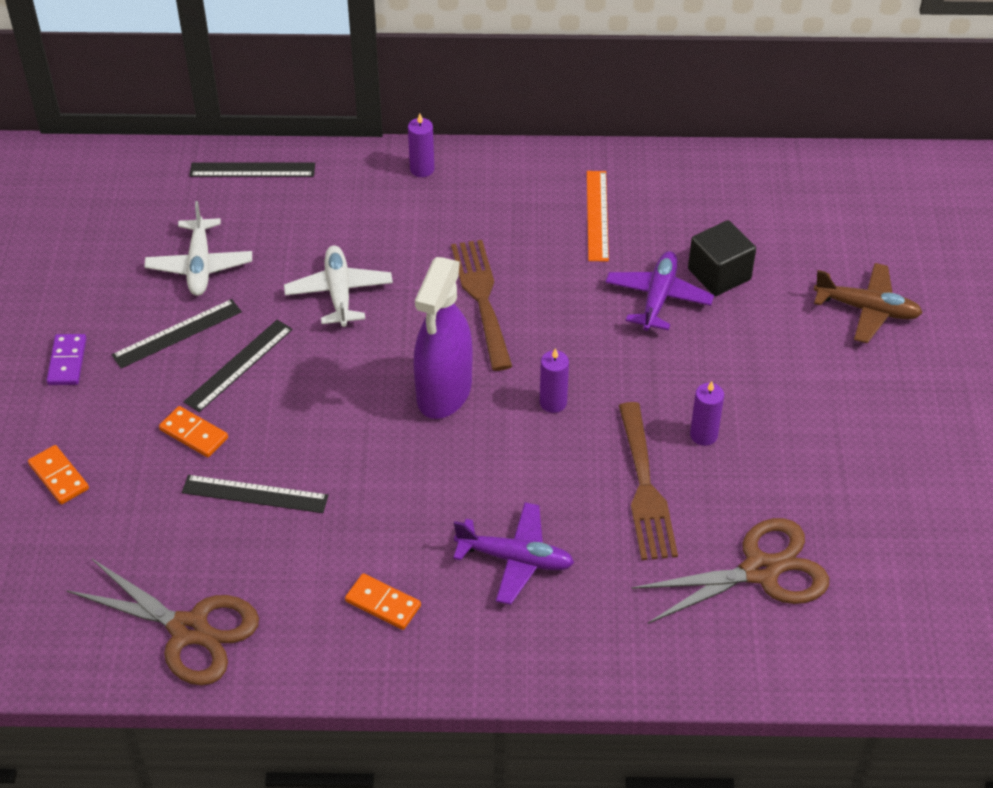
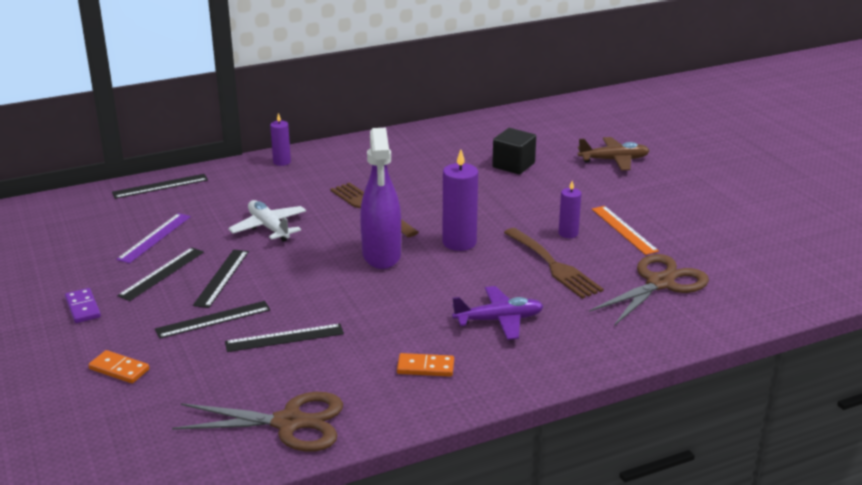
camera: 25 degrees left, 20 degrees down
(194, 434) = (213, 319): orange domino -> black ruler
(200, 265) = (154, 237): white plane -> purple ruler
(553, 402) = (459, 242): purple candle -> purple candle, size x1.70
(597, 215) = (415, 157): orange ruler -> orange ruler (624, 229)
(658, 298) = (485, 183): purple plane -> none

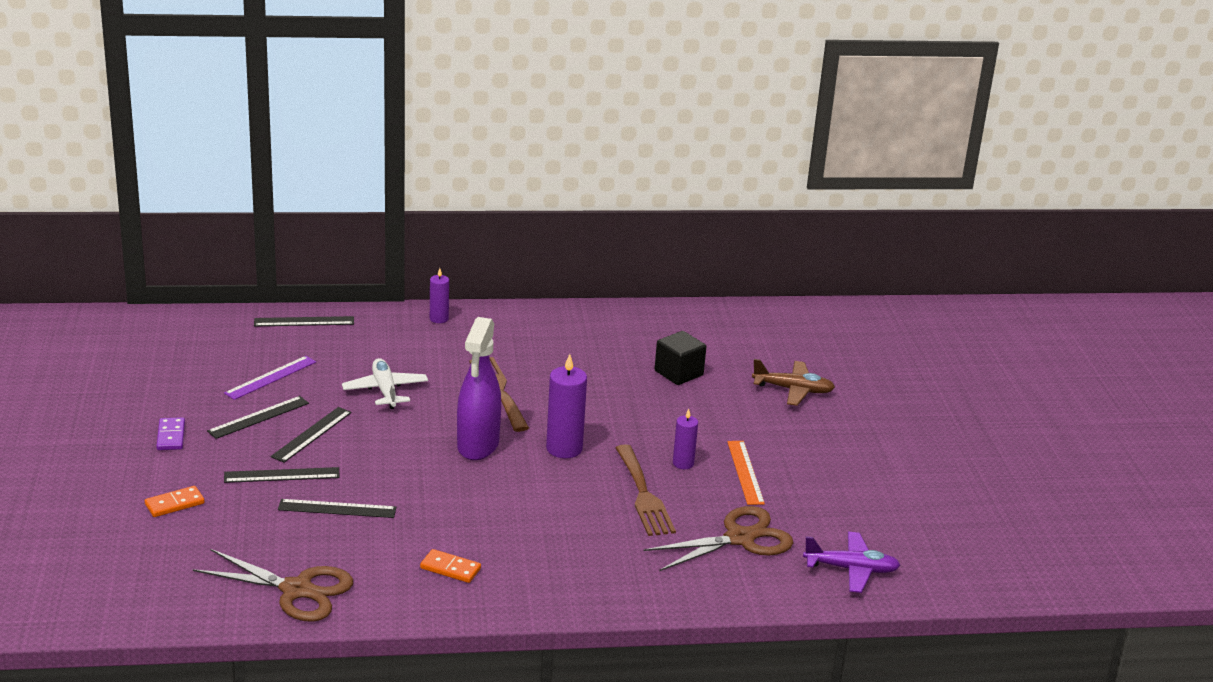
camera: 15 degrees right, 0 degrees up
(119, 369) = (174, 504): orange domino -> orange domino turned 75 degrees counterclockwise
(499, 320) = (550, 539): purple plane -> purple plane (851, 569)

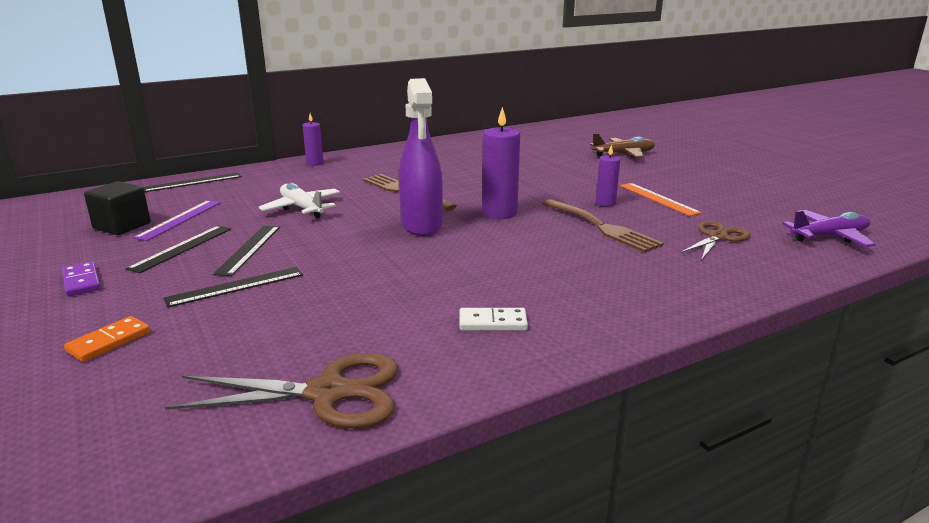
camera: 20 degrees left, 5 degrees down
(337, 508) = (320, 300): black ruler -> none
(450, 568) = (492, 322): orange domino -> white domino
(678, 373) = (533, 160): black cube -> black cube (122, 226)
(740, 538) = (717, 237): brown scissors -> brown scissors, size x0.66

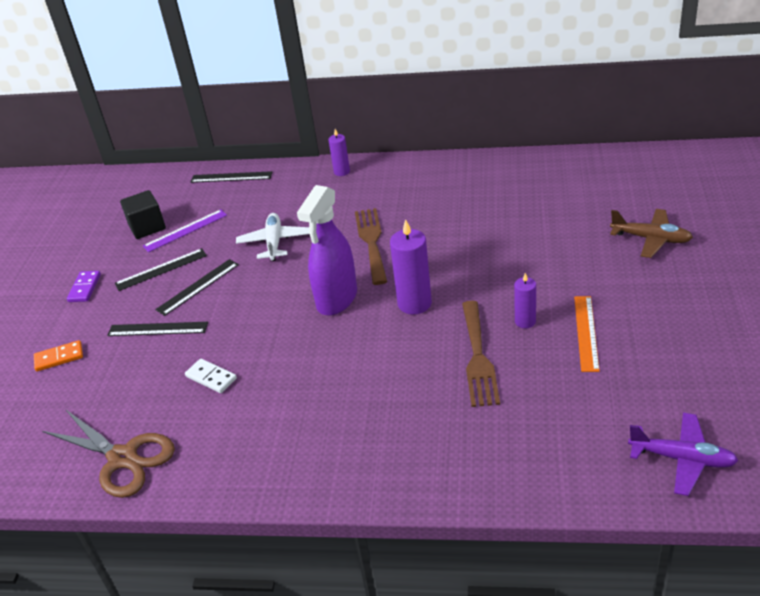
camera: 40 degrees right, 15 degrees up
(492, 322) = (269, 439): white domino -> white domino (211, 377)
(717, 237) = (565, 413): brown scissors -> none

